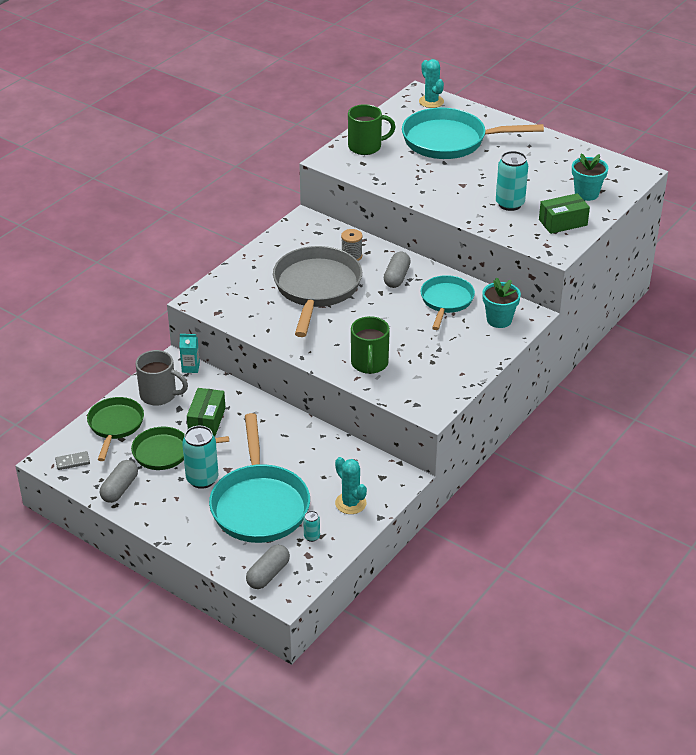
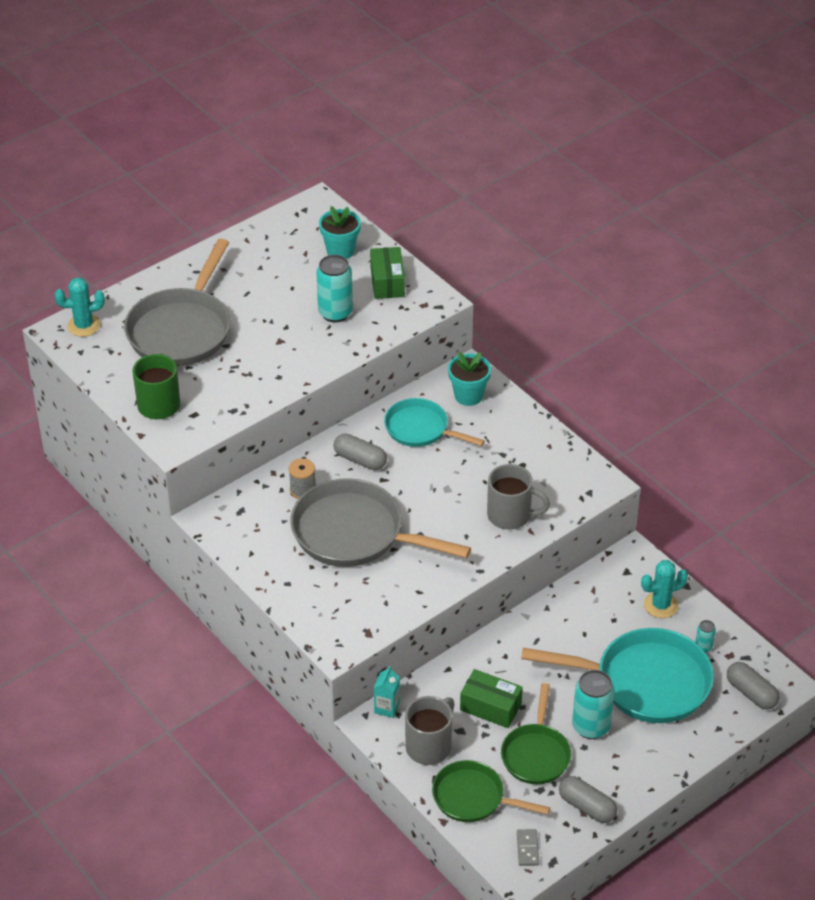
camera: 75 degrees left, 5 degrees up
(369, 364) = (510, 515): green mug -> grey mug
(450, 141) = (181, 330): turquoise pan -> grey pan

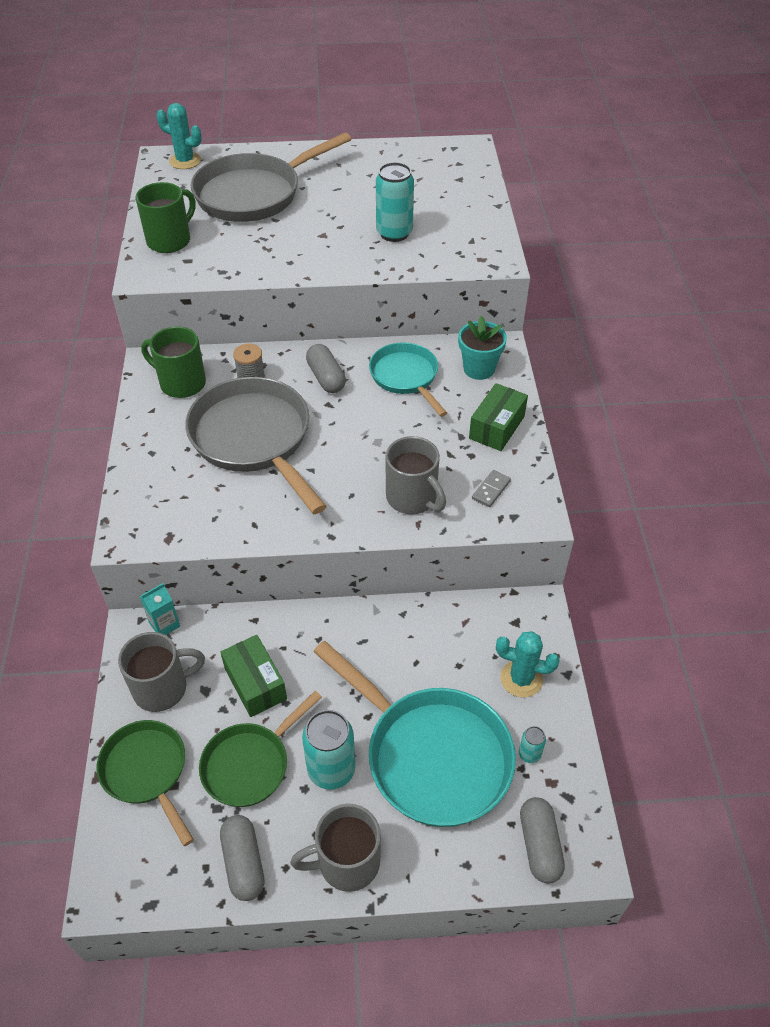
camera: 35 degrees right, 5 degrees up
(250, 521) = (181, 383): none -> green mug
(340, 251) = (451, 188): turquoise flower pot -> none
(387, 282) = (466, 228): green box -> green box (496, 427)
(527, 848) = (141, 870): grey domino -> grey domino (491, 490)
(648, 769) = (346, 862): none -> grey mug

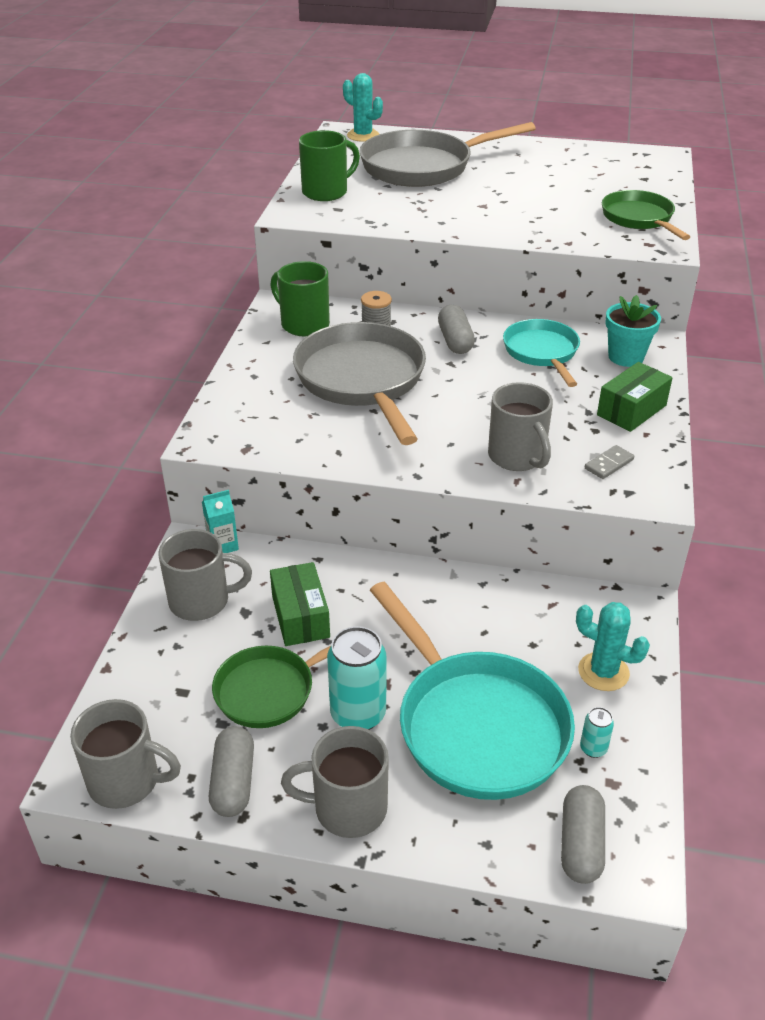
camera: 15 degrees right, 10 degrees down
(147, 771) = (160, 673): green pan -> green pan (639, 219)
(150, 886) = (126, 781): none -> grey mug
(394, 233) = (559, 212): turquoise can -> none

